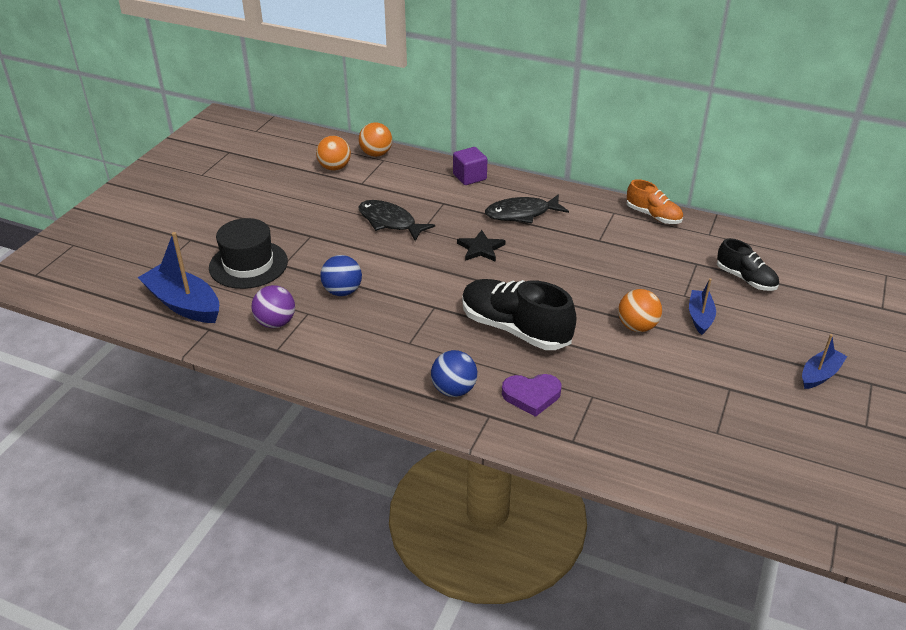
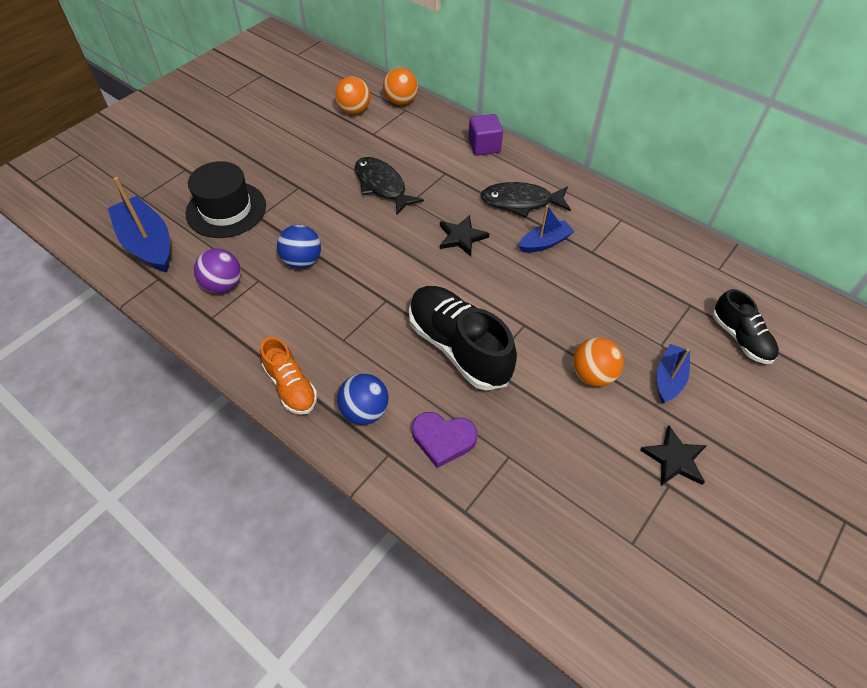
camera: 15 degrees right, 15 degrees up
(653, 216) = (663, 232): orange shoe -> orange shoe (291, 386)
(726, 370) = (674, 459): none -> black star
(820, 374) = (785, 493): blue boat -> blue boat (544, 243)

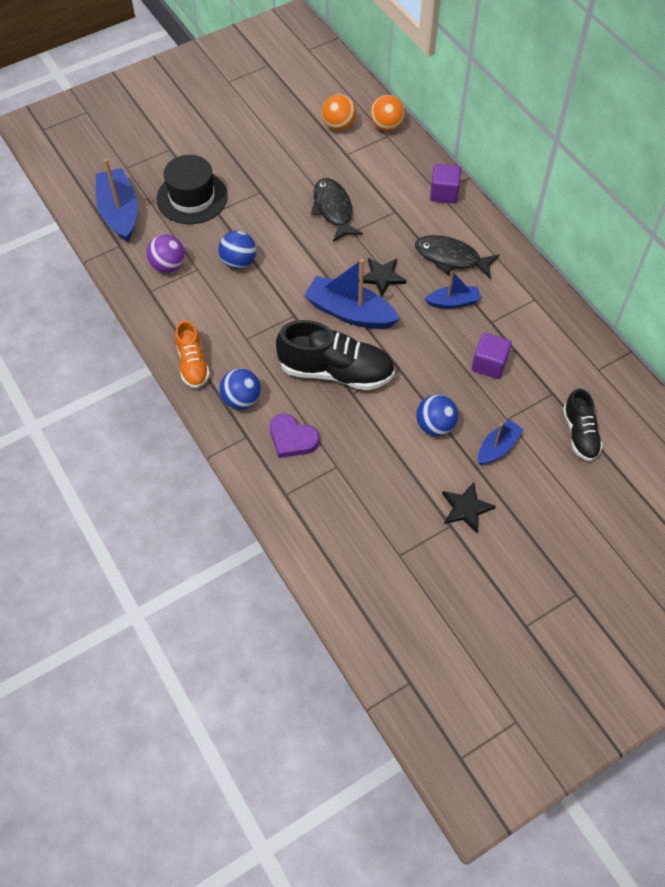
camera: 20 degrees right, 5 degrees up
(444, 281) = (349, 312): none -> blue boat
(458, 347) = (336, 371): black shoe -> black shoe turned 120 degrees clockwise
(592, 375) = (435, 425): orange ball -> blue ball
(612, 294) = (489, 364): none -> purple cube

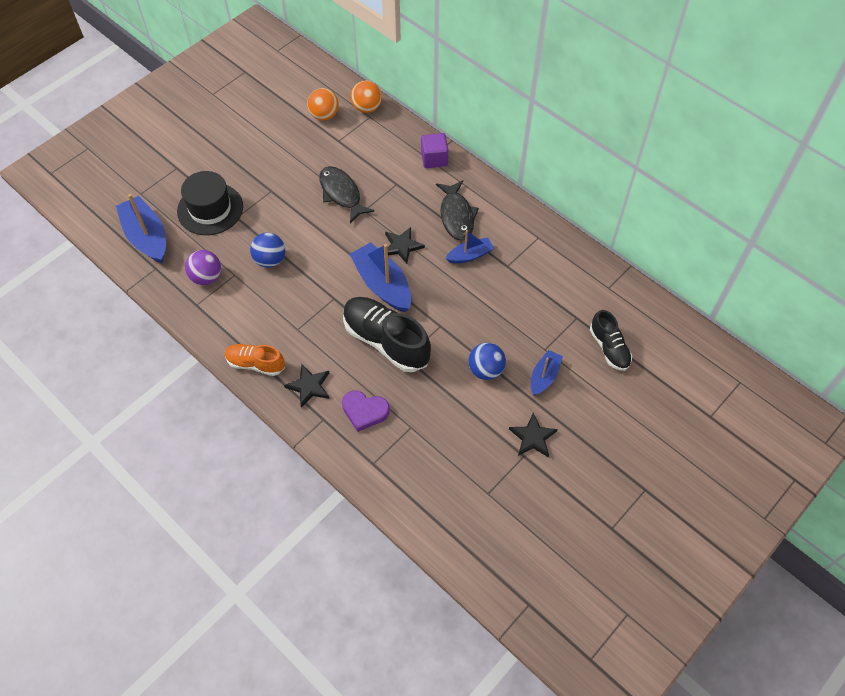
camera: 15 degrees left, 0 degrees up
(193, 364) = (255, 364): orange shoe -> orange shoe turned 135 degrees clockwise
(241, 399) = (309, 386): blue ball -> black star
(336, 371) = (386, 341): black shoe -> black shoe turned 135 degrees counterclockwise
(349, 312) = (382, 284): blue boat -> blue boat turned 45 degrees clockwise
(451, 258) = (456, 216): black fish -> black fish turned 105 degrees counterclockwise
(489, 364) = (516, 304): purple cube -> none

